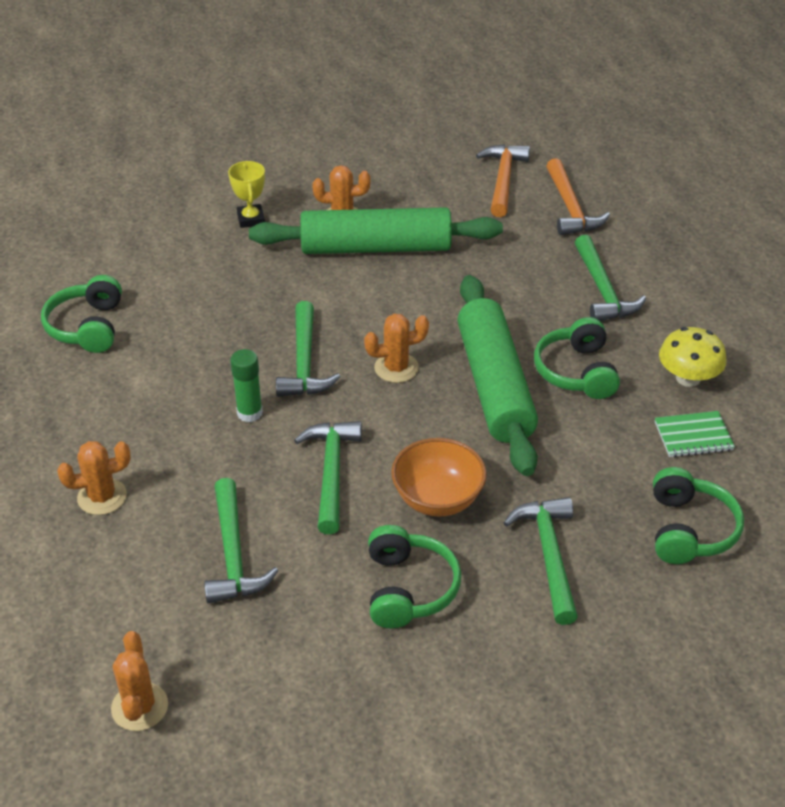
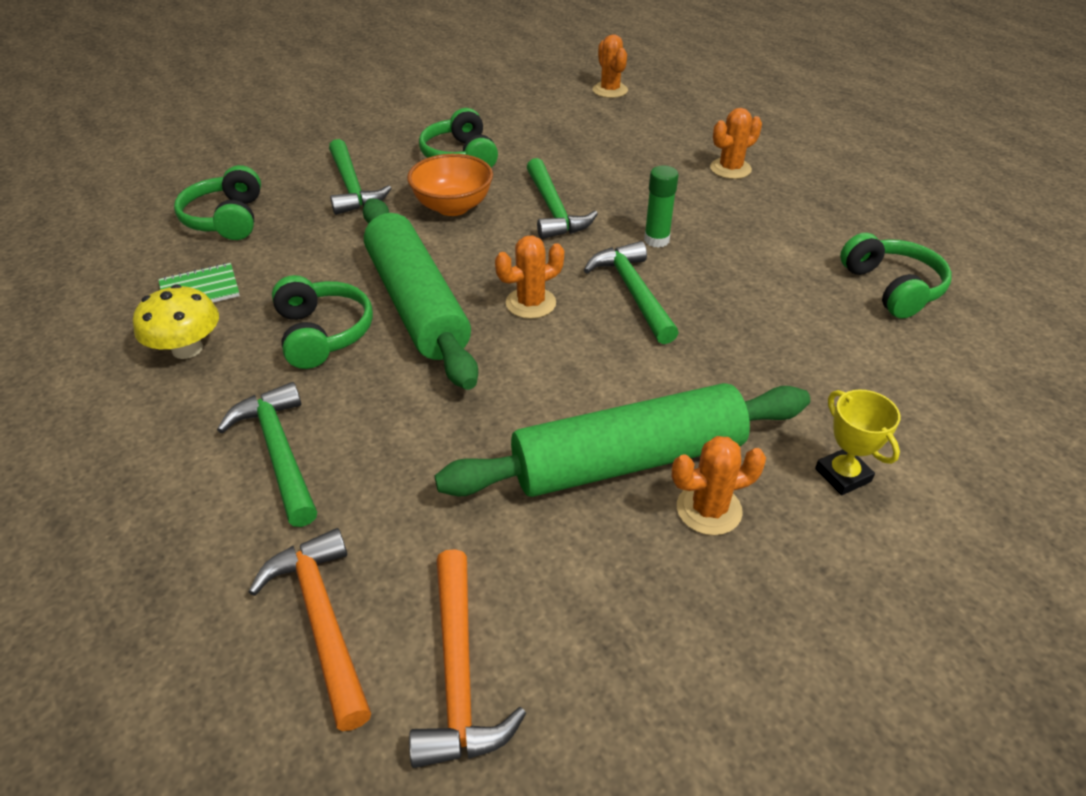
camera: 165 degrees right, 0 degrees up
(233, 554) = (602, 155): green hammer -> none

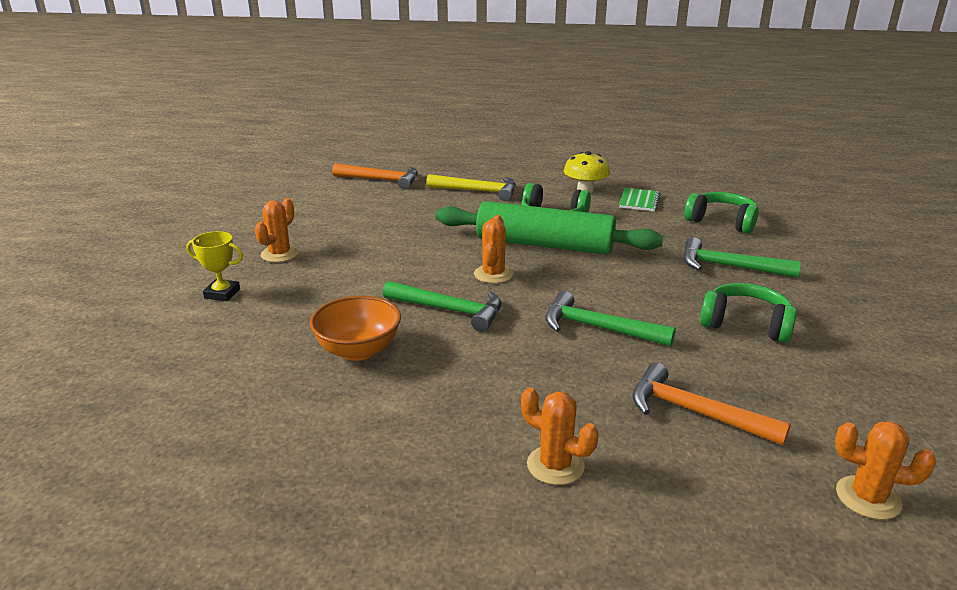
camera: 130 degrees right, 15 degrees down
(279, 452) = (478, 191): green hammer -> yellow hammer
(453, 207) = (653, 291): orange bowl -> orange bowl (358, 350)
(459, 673) = (321, 191): orange hammer -> orange hammer (695, 412)
(628, 460) = (338, 250): green rolling pin -> none
(656, 240) = (494, 351): green glue stick -> none
(730, 169) = (555, 465): orange cactus -> orange cactus turned 60 degrees counterclockwise
(892, 288) = (269, 422): green headphones -> none

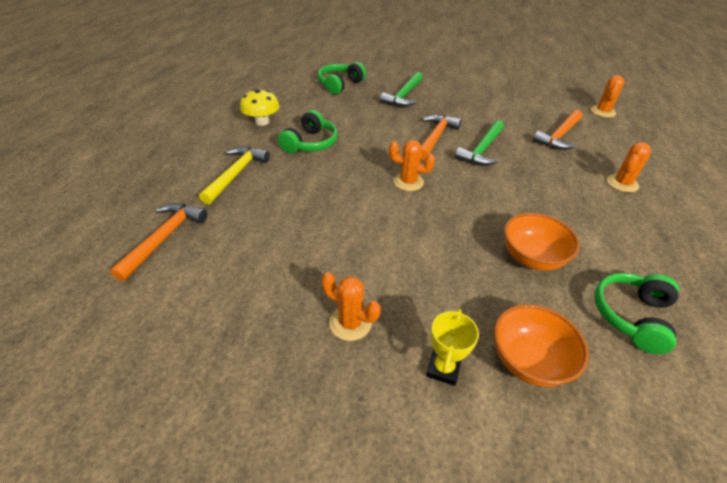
camera: 85 degrees left, 15 degrees up
(216, 335) = (528, 361): none -> orange bowl
(449, 310) = (465, 207): green hammer -> none
(544, 245) = (361, 153): green rolling pin -> none
(613, 292) = (435, 137): none -> orange hammer
(639, 201) = (294, 104): green notebook -> none
(746, 324) = (471, 105): green headphones -> green headphones (632, 316)

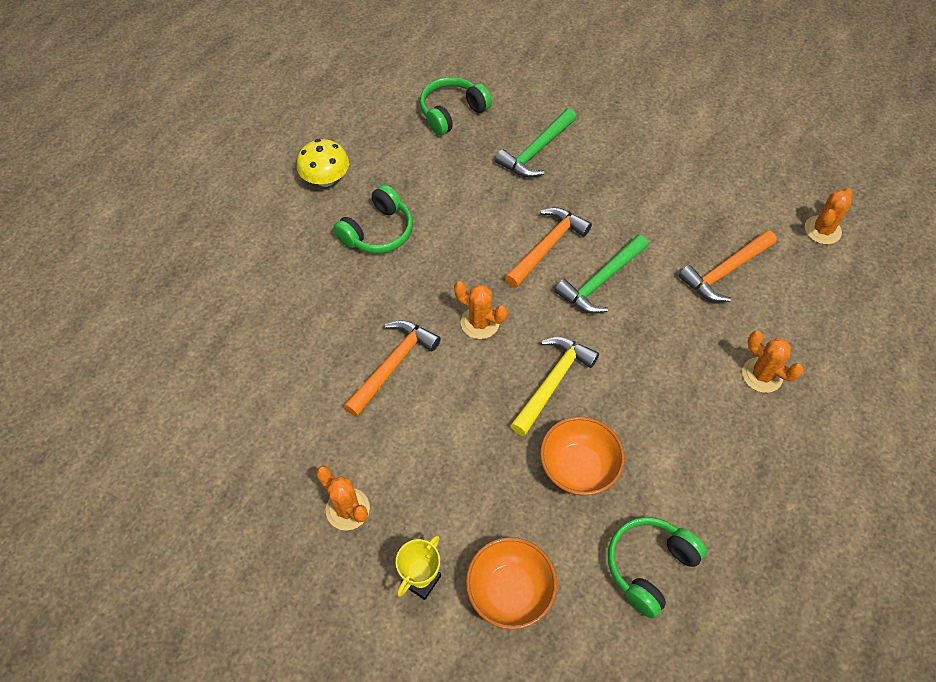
camera: 15 degrees right, 15 degrees up
(164, 238) = (181, 360): orange hammer -> orange hammer (393, 365)
(236, 174) = (275, 273): yellow hammer -> yellow hammer (552, 382)
(622, 183) = (762, 375): orange cactus -> orange cactus turned 75 degrees clockwise

